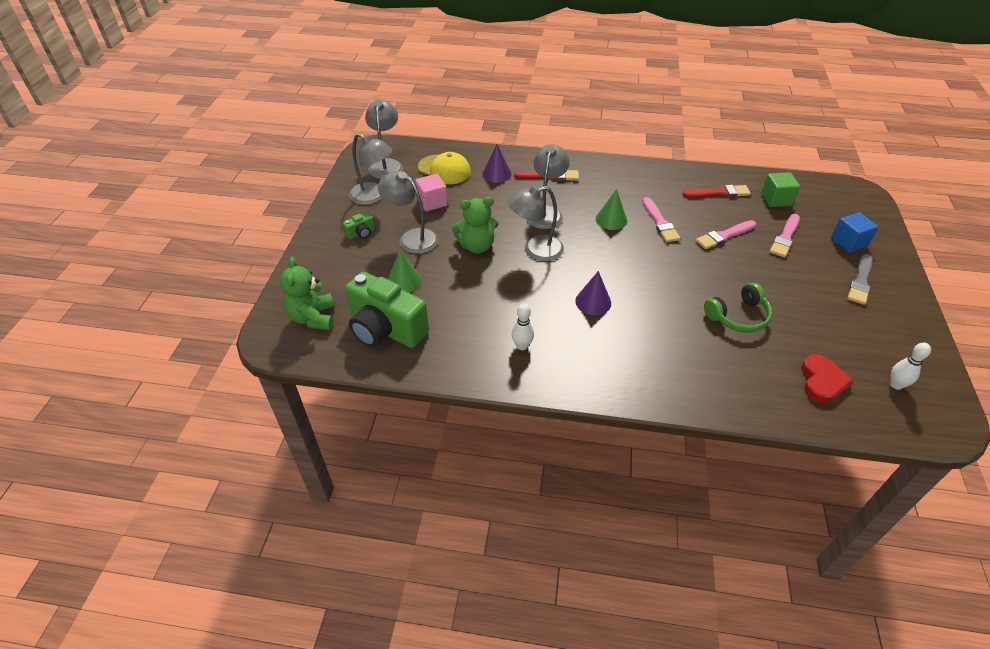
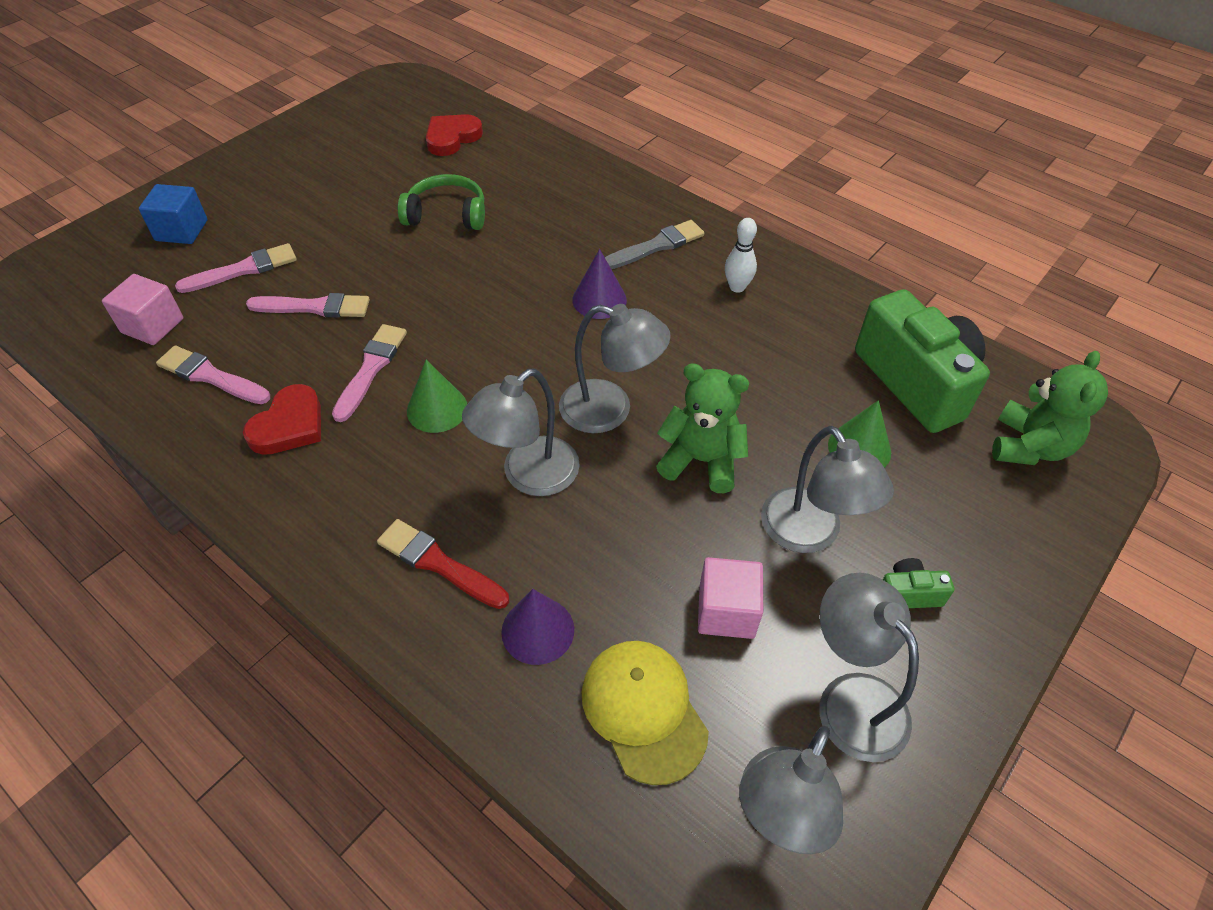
camera: 150 degrees left, 5 degrees up
(661, 191) = (289, 425): none -> red heart
(719, 193) = (211, 376): red brush -> pink brush
(776, 199) = (152, 325): green cube -> pink cube
(860, 281) = (256, 189): grey brush -> grey brush (656, 246)
(896, 385) = (390, 112): white bowling pin -> none

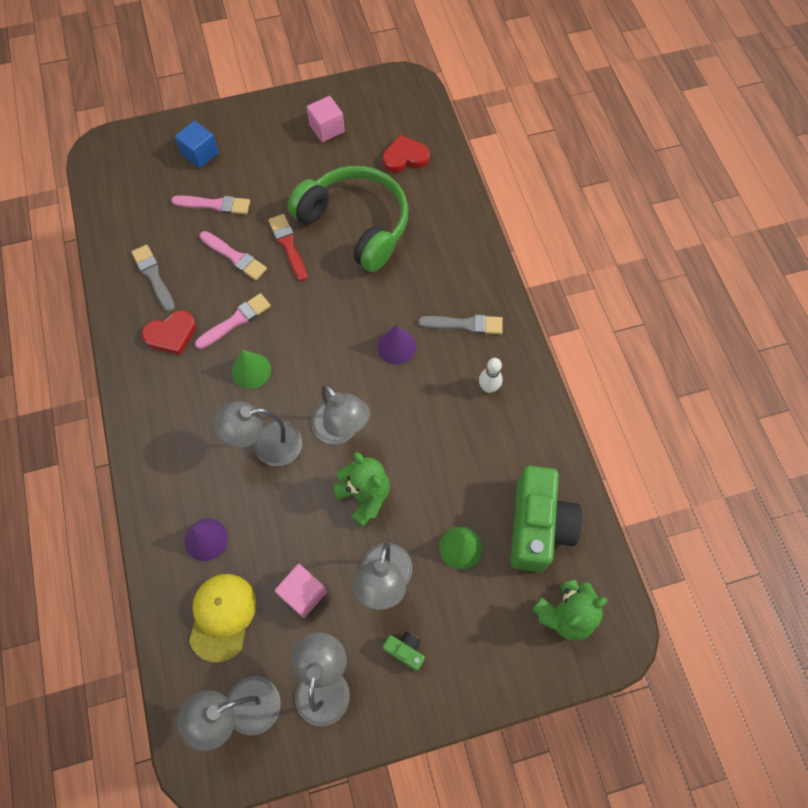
camera: 35 degrees right, 15 degrees up
(152, 325) = (145, 221): pink cube -> pink cube (327, 129)
(211, 376) = (153, 276): pink brush -> grey brush
(439, 564) = (187, 469): red brush -> red brush (288, 245)
(447, 214) = (355, 224): green headphones -> green headphones, size x1.85

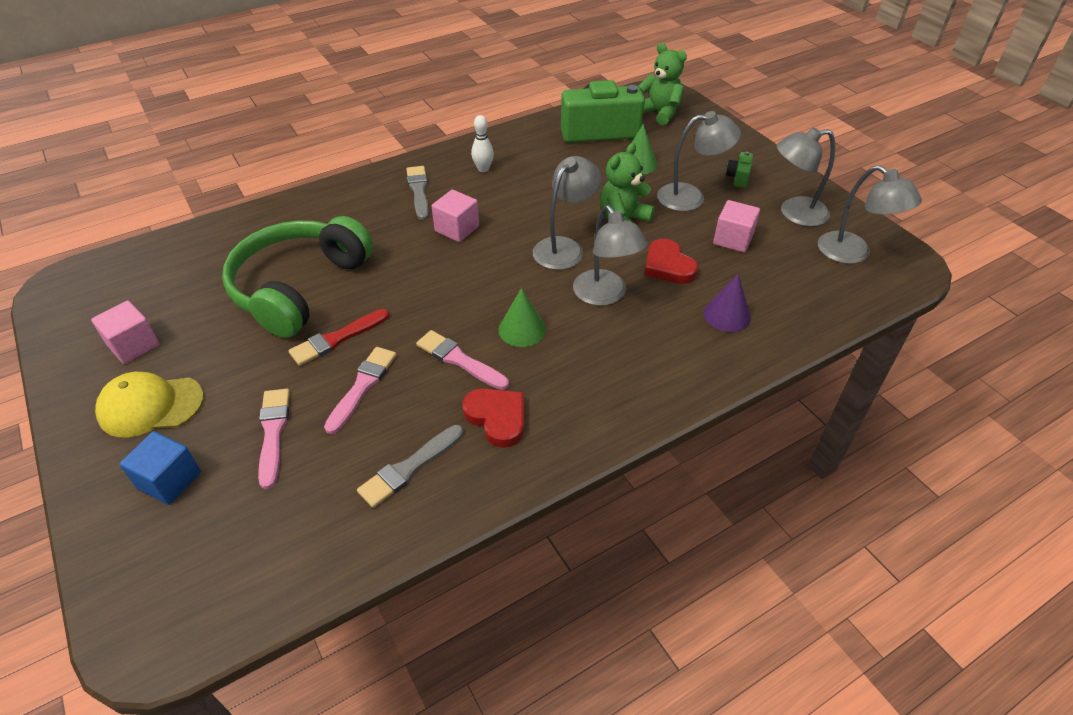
camera: 105 degrees left, 20 degrees down
(222, 616) = (788, 285): yellow cap -> yellow cap (150, 406)
(396, 346) = (457, 229): purple cone -> pink cube
(405, 157) = (192, 266): red heart -> red heart (668, 266)

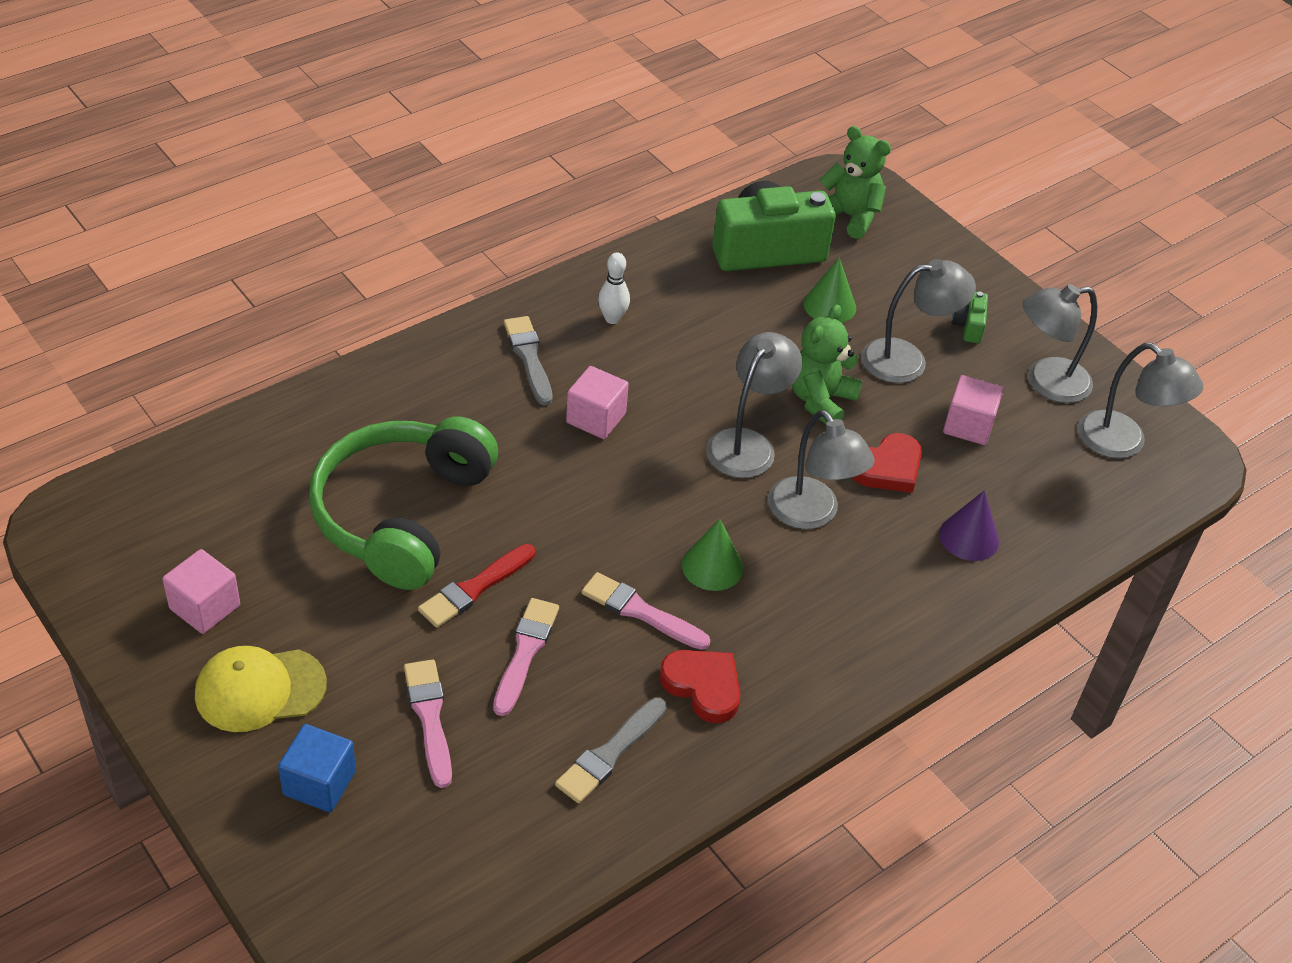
camera: 10 degrees left, 0 degrees up
(668, 266) = (887, 468): red heart -> red heart turned 90 degrees counterclockwise

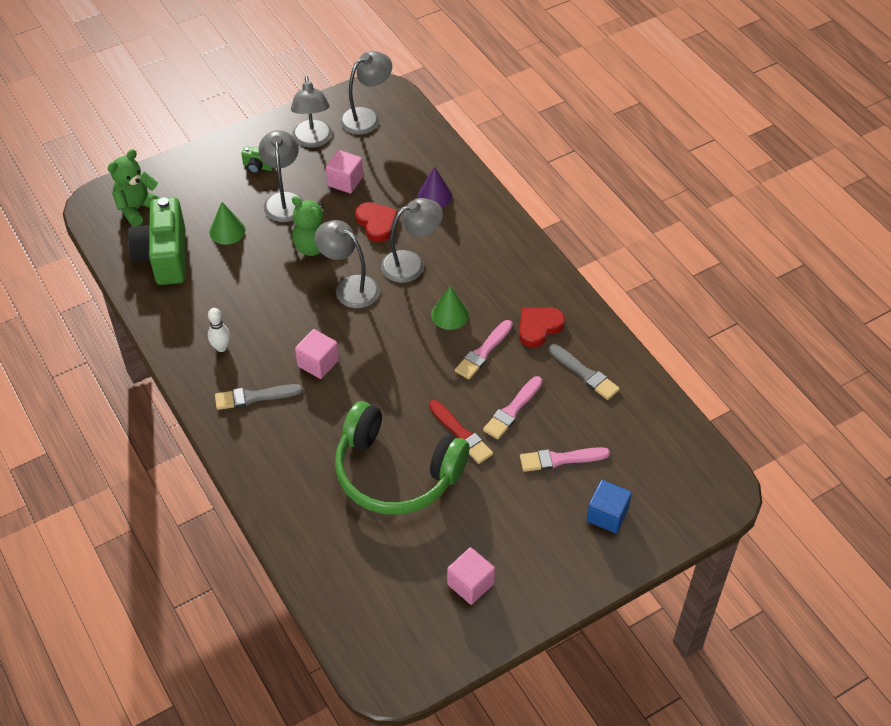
camera: 80 degrees left, 5 degrees up
(260, 689) = (538, 549): yellow cap -> none
(525, 652) = (512, 410): pink brush -> pink brush turned 75 degrees counterclockwise

